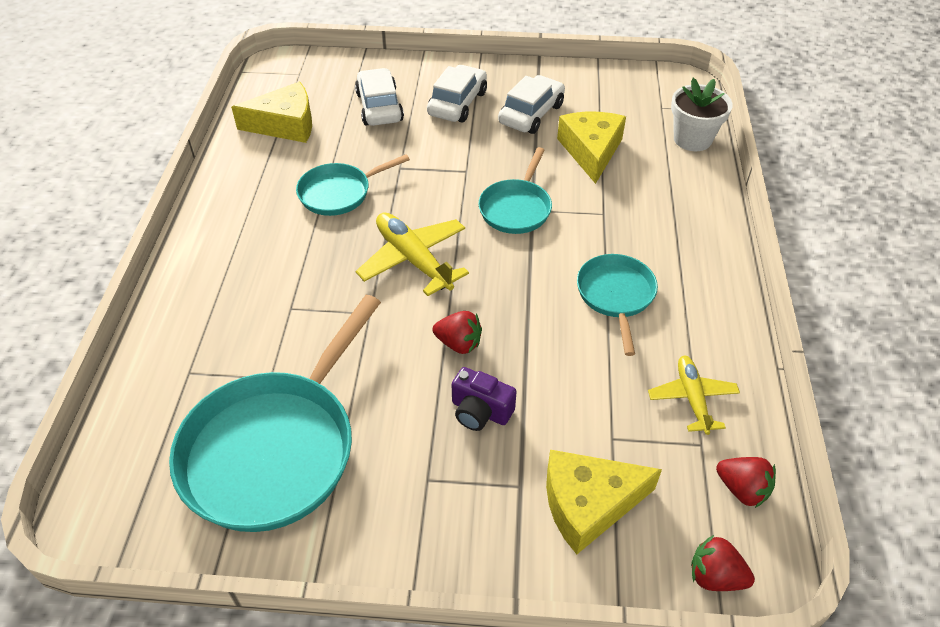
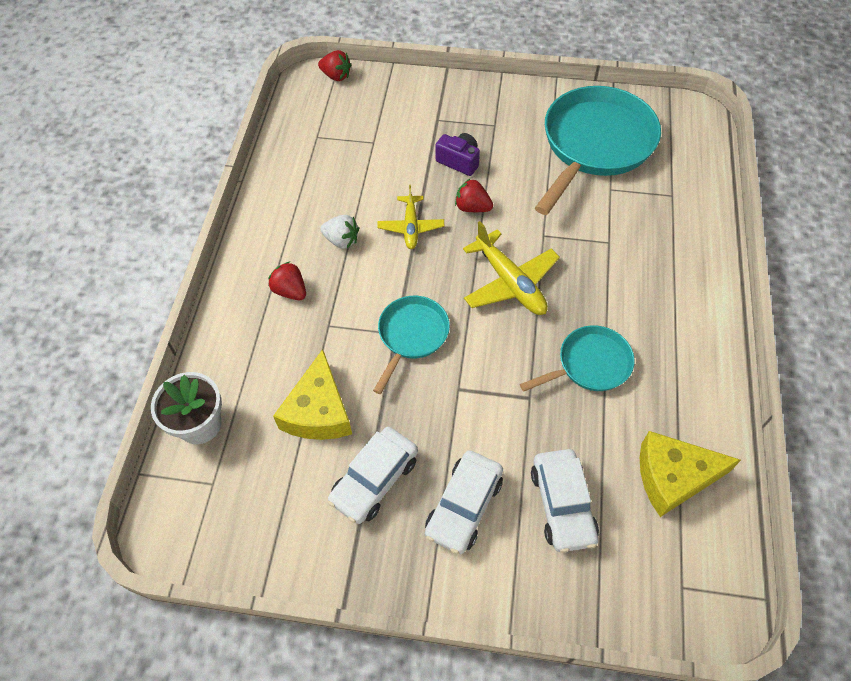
camera: 175 degrees left, 10 degrees up
(588, 504) = (397, 109): yellow cheese -> none
(616, 296) = (341, 240): turquoise pan -> white strawberry
(692, 398) = (311, 163): yellow plane -> yellow plane (411, 227)
(742, 489) = (302, 112): red strawberry -> red strawberry (290, 291)

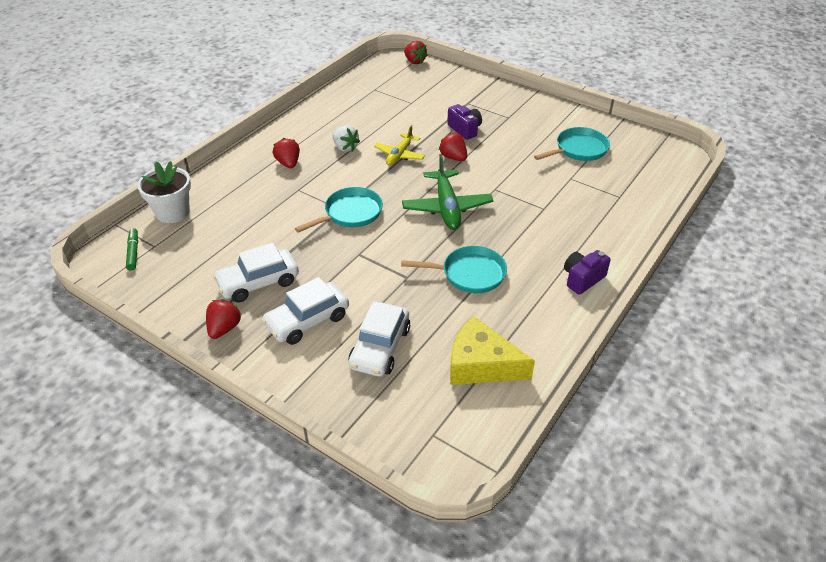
camera: 25 degrees right, 15 degrees down
(193, 505) = (133, 252): none -> green marker
(318, 411) = (253, 232): yellow cheese -> none
(380, 561) = (224, 328): none -> red strawberry
(510, 282) = (447, 207): yellow plane -> green plane
(594, 145) = (578, 149): turquoise pan -> turquoise pan, size x0.53
(701, 321) = (582, 279): none -> purple camera

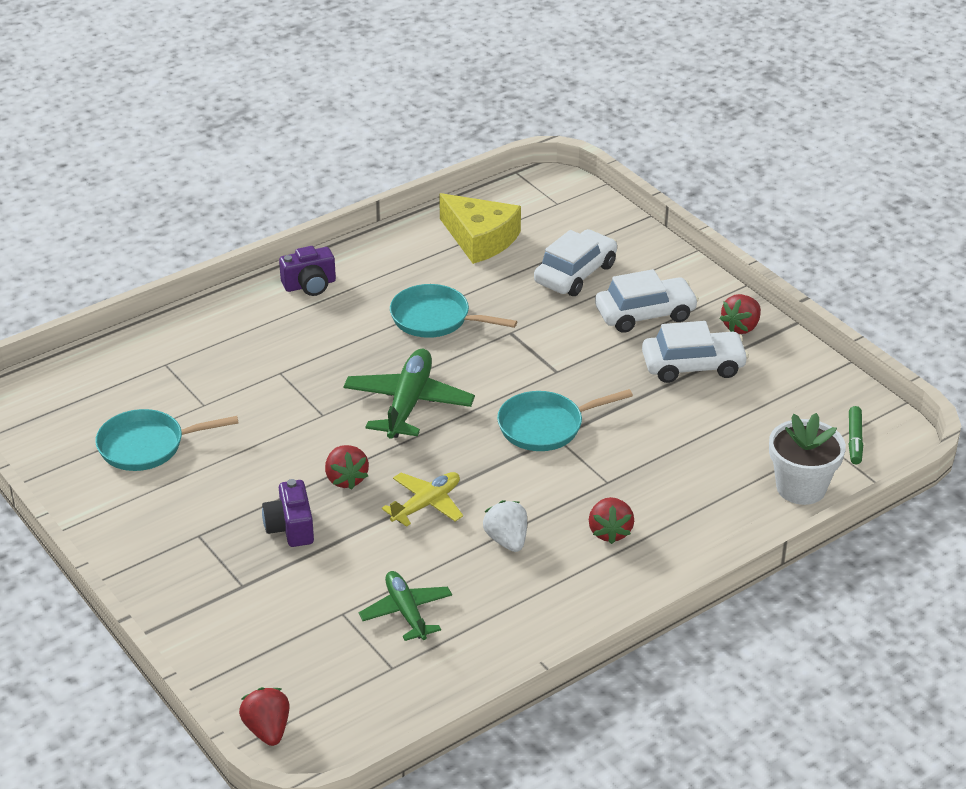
camera: 160 degrees left, 5 degrees down
(380, 109) = (406, 612): none -> green plane

